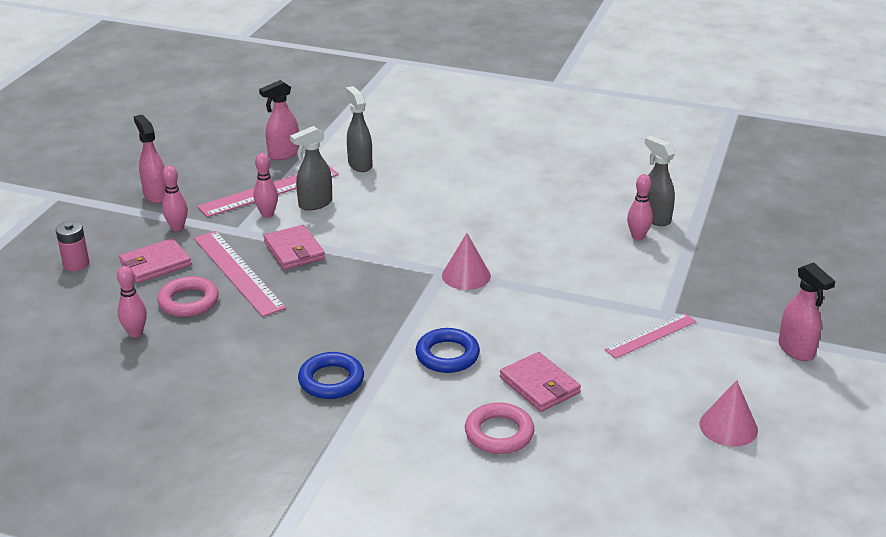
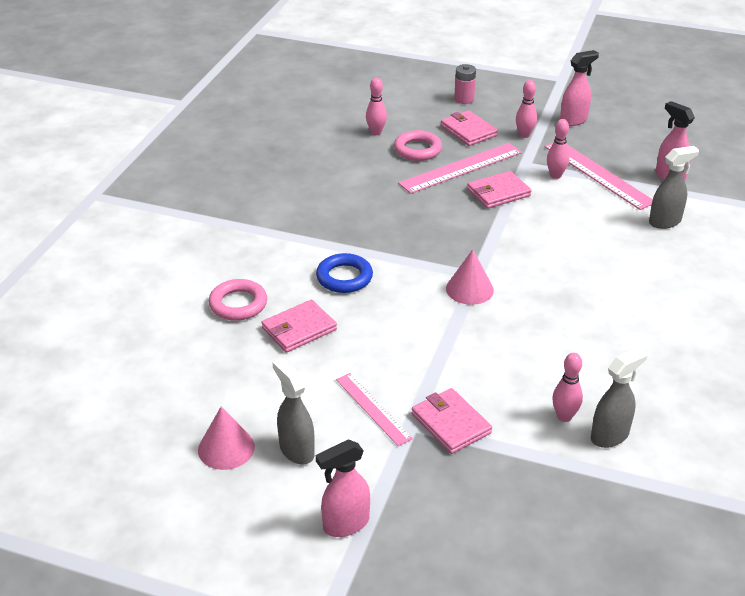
camera: 90 degrees right, 5 degrees up
(315, 204) = (580, 199): grey spray bottle -> grey spray bottle (296, 450)
(331, 380) = (314, 220): blue ring -> none
(660, 293) = (451, 423): none -> pink wallet

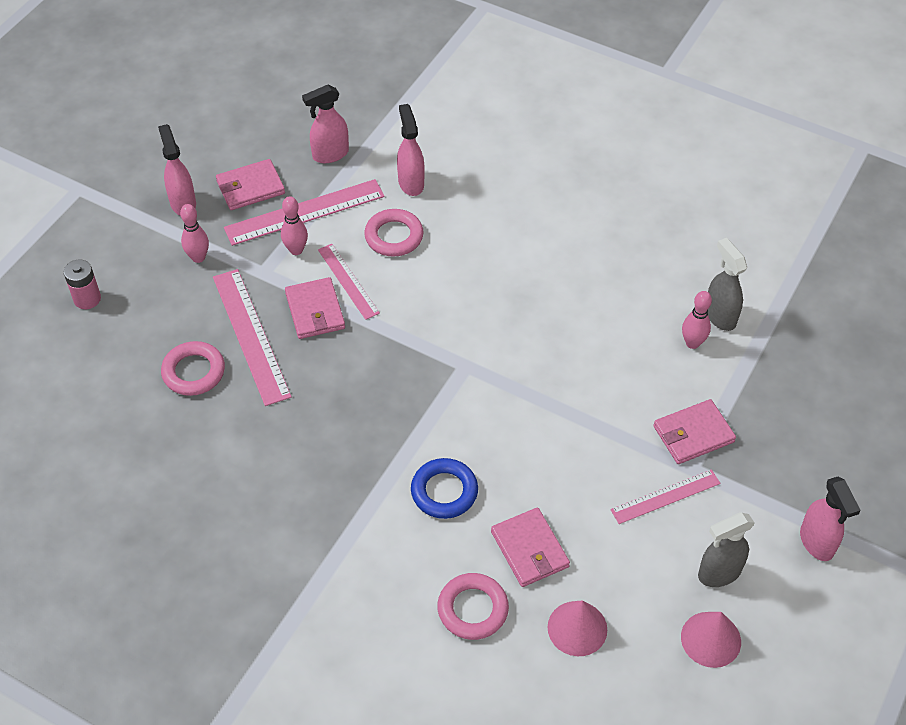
camera: 80 degrees left, 15 degrees up
(376, 132) = (134, 410): pink bowling pin -> none
(468, 131) = (168, 310): pink wallet -> pink wallet (250, 187)
(469, 289) = (490, 376): pink cone -> pink cone (577, 628)
(537, 204) = (348, 281): none -> pink ruler
(598, 220) = (394, 236): none -> pink ring
(665, 222) = (411, 183): grey spray bottle -> pink spray bottle

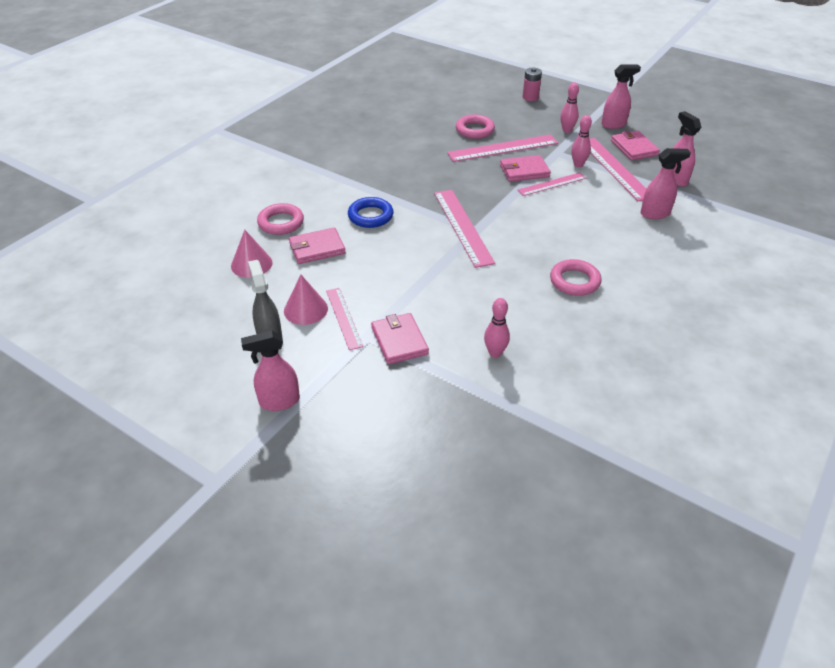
camera: 95 degrees right, 10 degrees down
(394, 236) = (597, 204): pink ring -> pink ring (574, 281)
(459, 380) = (462, 227): none -> pink ruler
(711, 639) = (218, 326): pink cone -> pink cone (305, 309)
(720, 316) = (526, 375): grey spray bottle -> none

